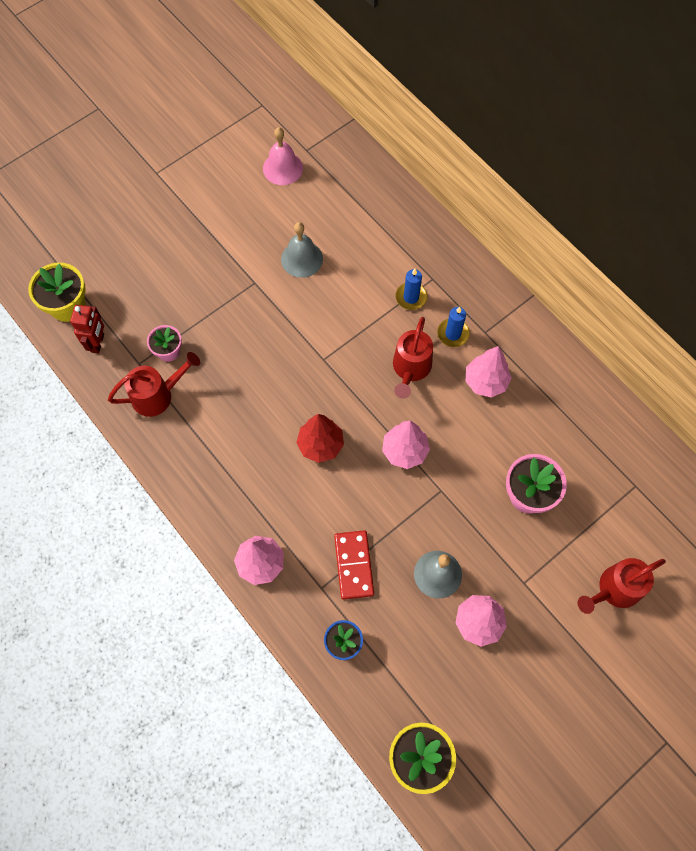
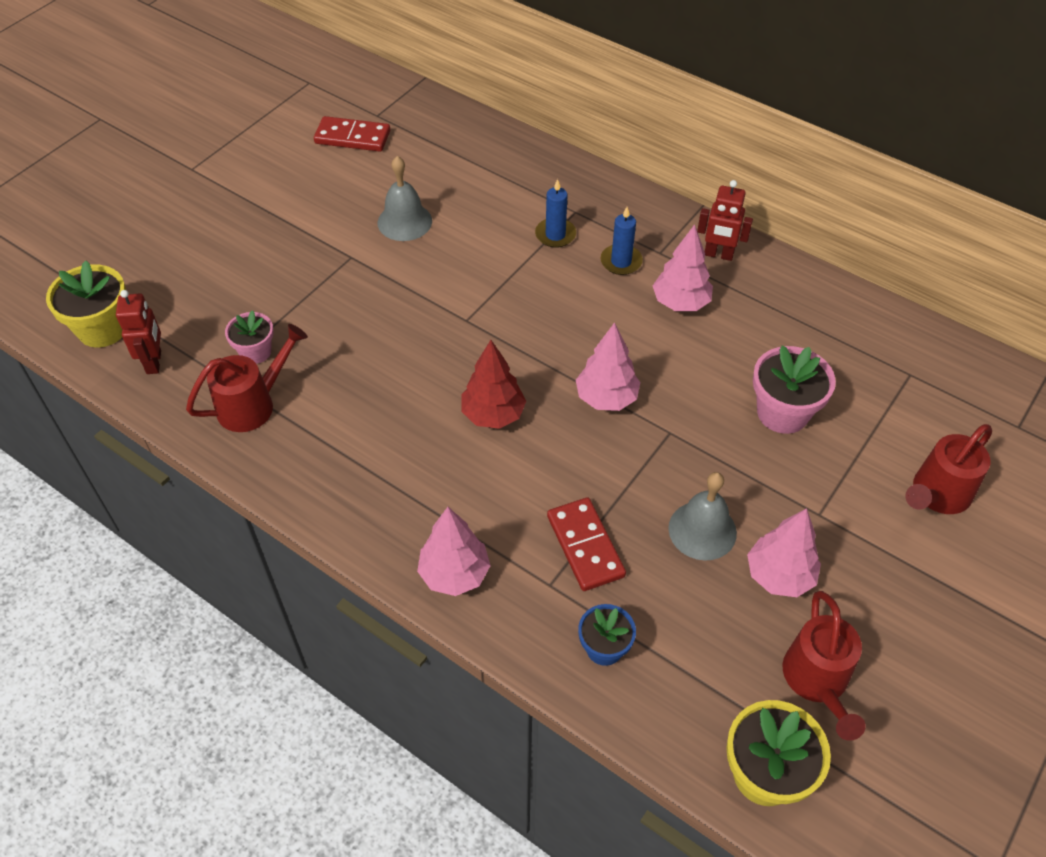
camera: 15 degrees left, 15 degrees down
(283, 168) = (352, 137): pink bell -> red domino
(410, 369) = (581, 308): red watering can -> red watering can (817, 682)
(529, 345) = (718, 255): none -> red robot

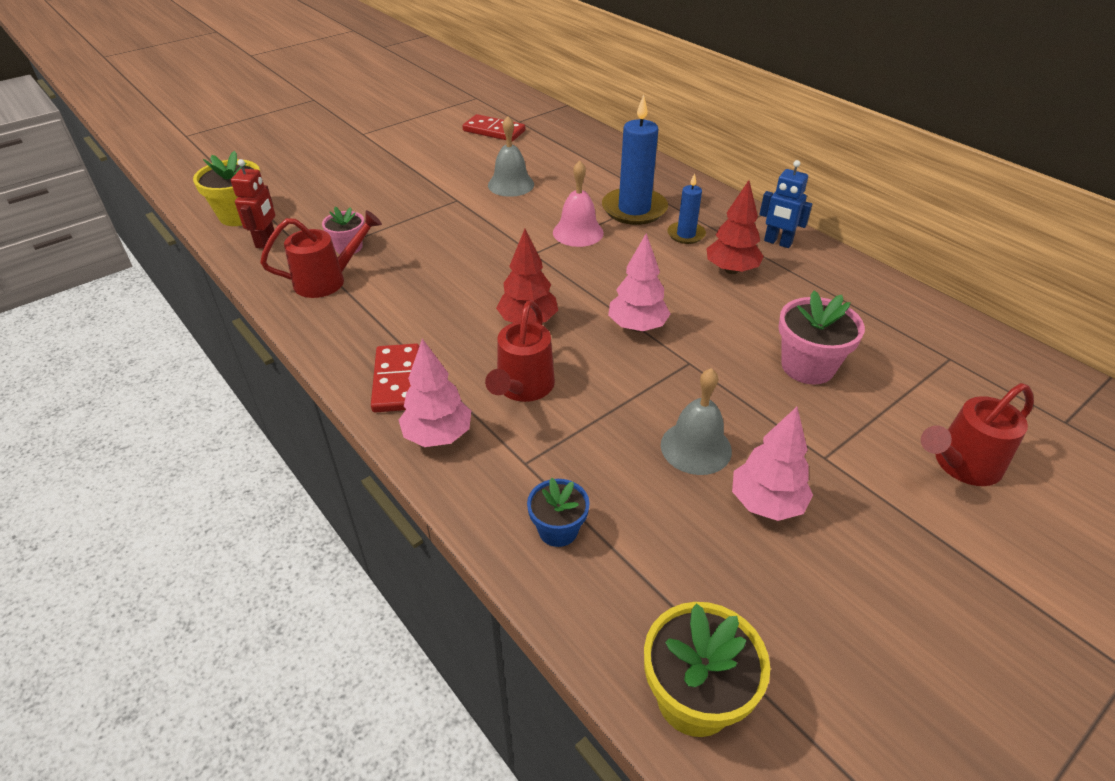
camera: 15 degrees right, 10 degrees down
(504, 280) = (578, 232): none -> pink bell
(555, 235) = (634, 209): blue candle -> blue candle, size x1.81
(585, 546) = (572, 438): red domino -> red domino (397, 381)
(680, 303) = (731, 270): pink tree -> red tree
(718, 255) = (777, 242): red robot -> blue robot
(817, 682) = (783, 615): red watering can -> red watering can (522, 388)

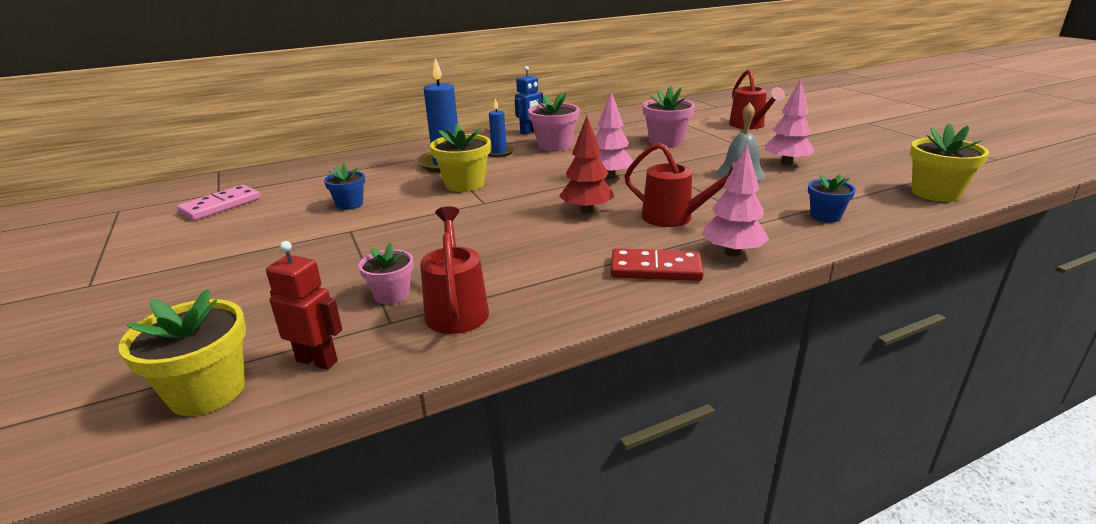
camera: 75 degrees left, 15 degrees down
(494, 131) = (220, 205): red domino -> pink domino
(511, 184) = (349, 204): grey bell -> blue flower pot
(578, 232) = (464, 184): pink bell -> yellow flower pot
(731, 270) = (554, 146): red tree -> pink flower pot

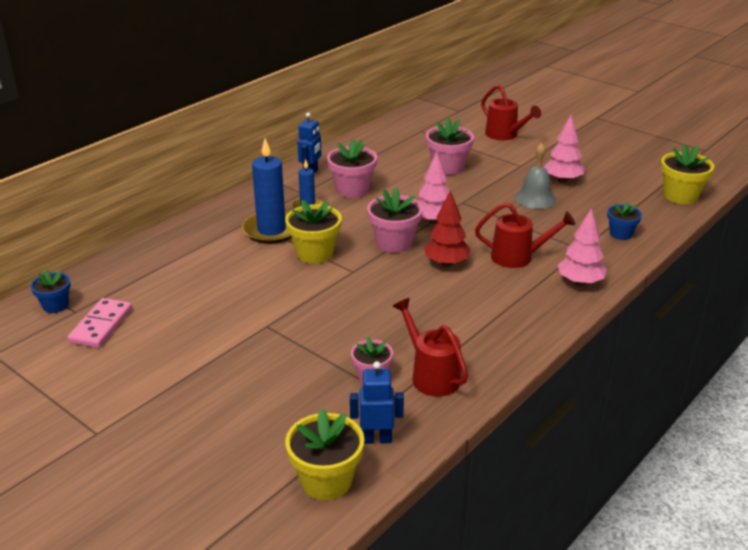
camera: 25 degrees left, 5 degrees up
(317, 361) = (376, 439): red robot -> blue robot
(349, 204) = (232, 297): blue flower pot -> blue flower pot (55, 305)
(550, 187) = (394, 243): none -> pink flower pot
(655, 269) = (539, 309): red domino -> none

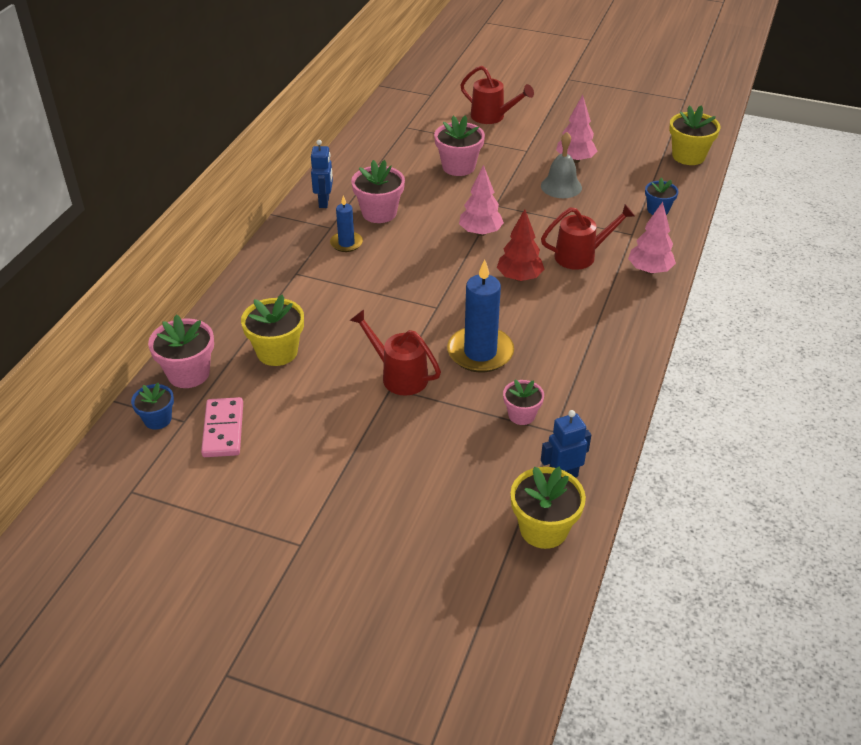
camera: 20 degrees left, 10 degrees up
(271, 230) = (326, 279): blue candle -> blue candle (480, 352)
(315, 253) = (387, 296): yellow flower pot -> yellow flower pot (277, 352)
(394, 243) = (457, 266): pink flower pot -> pink flower pot (188, 373)
(431, 375) = (573, 400): red watering can -> red watering can (399, 375)

